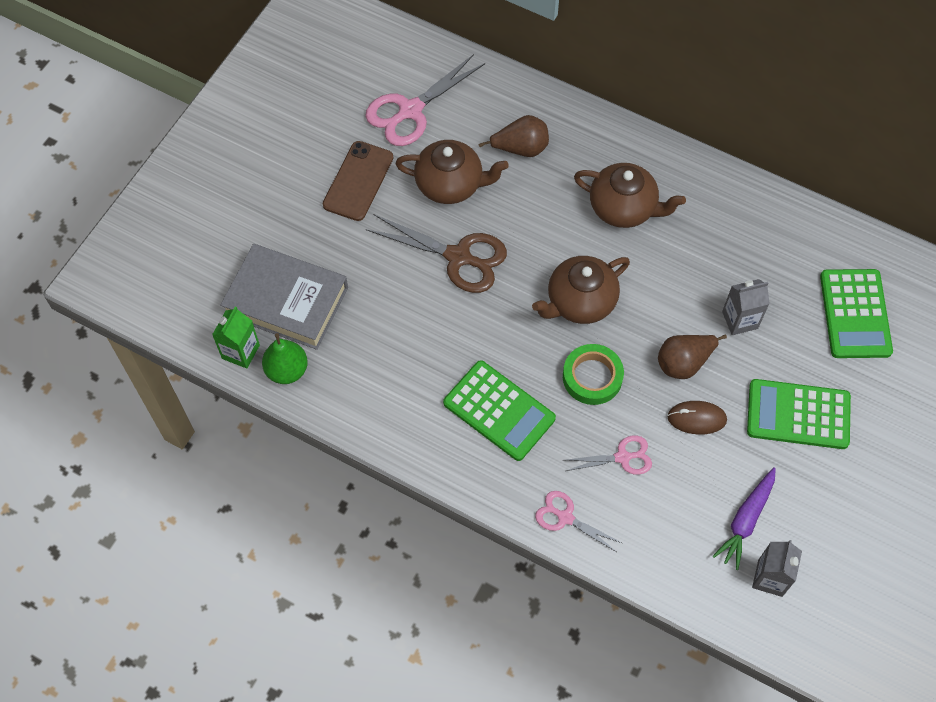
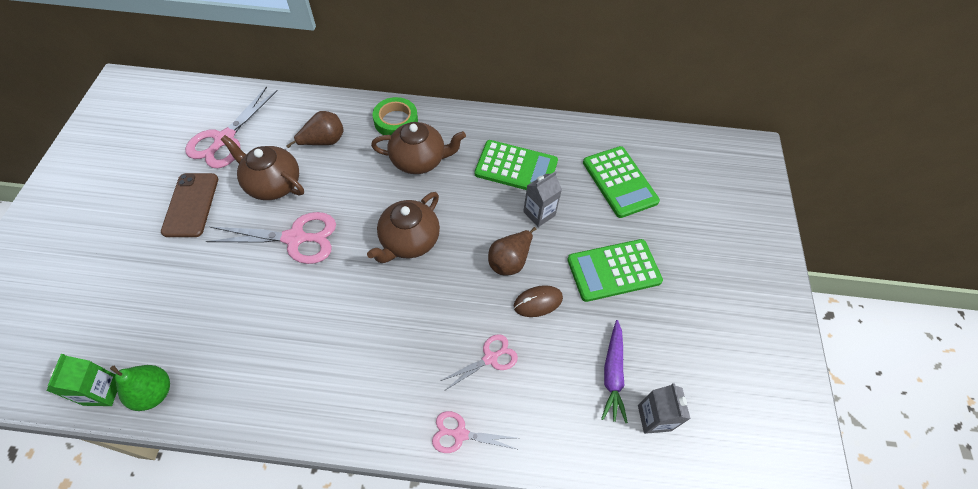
camera: 25 degrees left, 5 degrees down
(286, 301) = (142, 327): grey book -> none
(450, 184) = (273, 184): brown teapot -> brown teapot turned 135 degrees counterclockwise
(458, 257) = (295, 238): brown scissors -> pink scissors
(499, 411) = (369, 357): green calculator -> green calculator (516, 168)
(592, 377) = (440, 298): green tape -> green tape (396, 121)

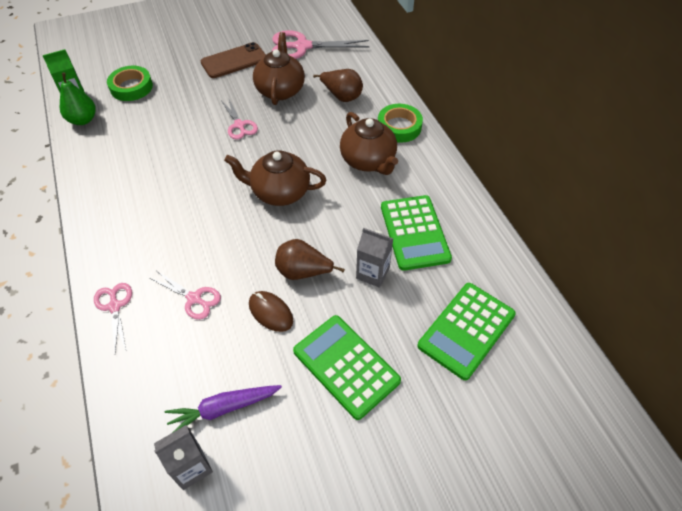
camera: 65 degrees right, 5 degrees down
(141, 321) = (131, 87): none -> green tape
(295, 238) = (239, 125): pink scissors -> pink scissors, size x0.57

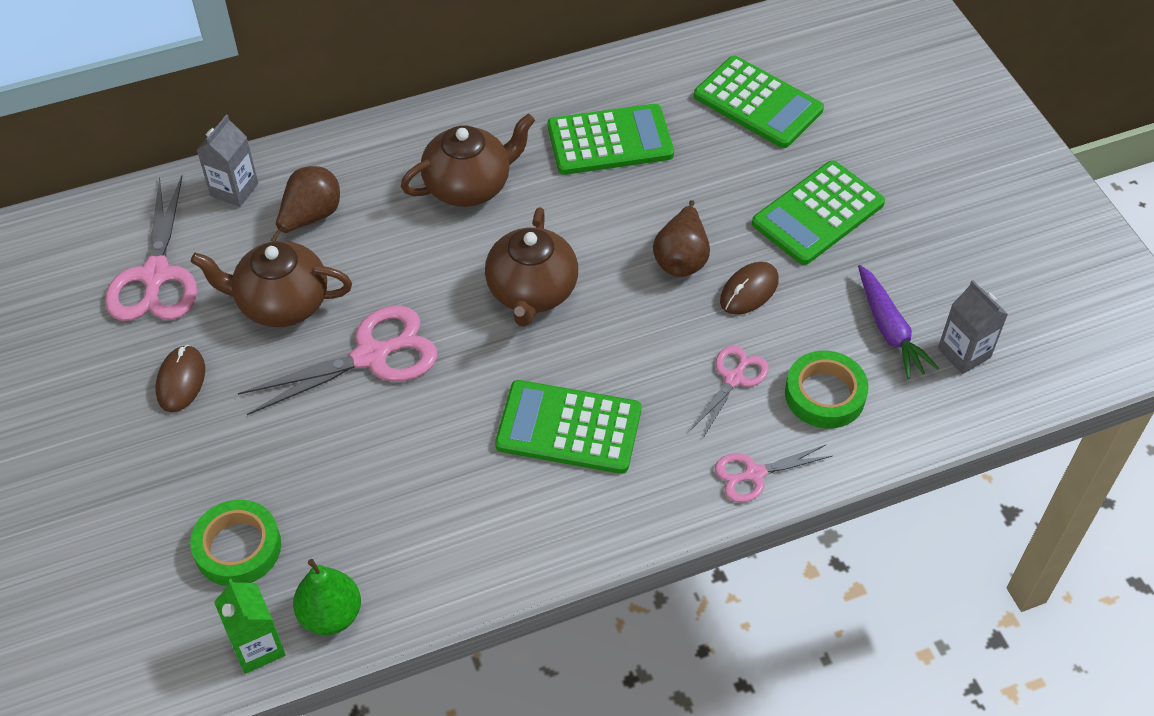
camera: 90 degrees left, 0 degrees up
(173, 210) = (569, 428): none -> green calculator
(234, 61) = (181, 381): brown phone -> brown mouse
(239, 125) = (371, 356): pink scissors -> pink scissors, size x1.74
(372, 273) = (680, 186): grey carton -> grey carton (234, 190)
(399, 127) = (395, 147): green tape -> green tape (825, 394)

